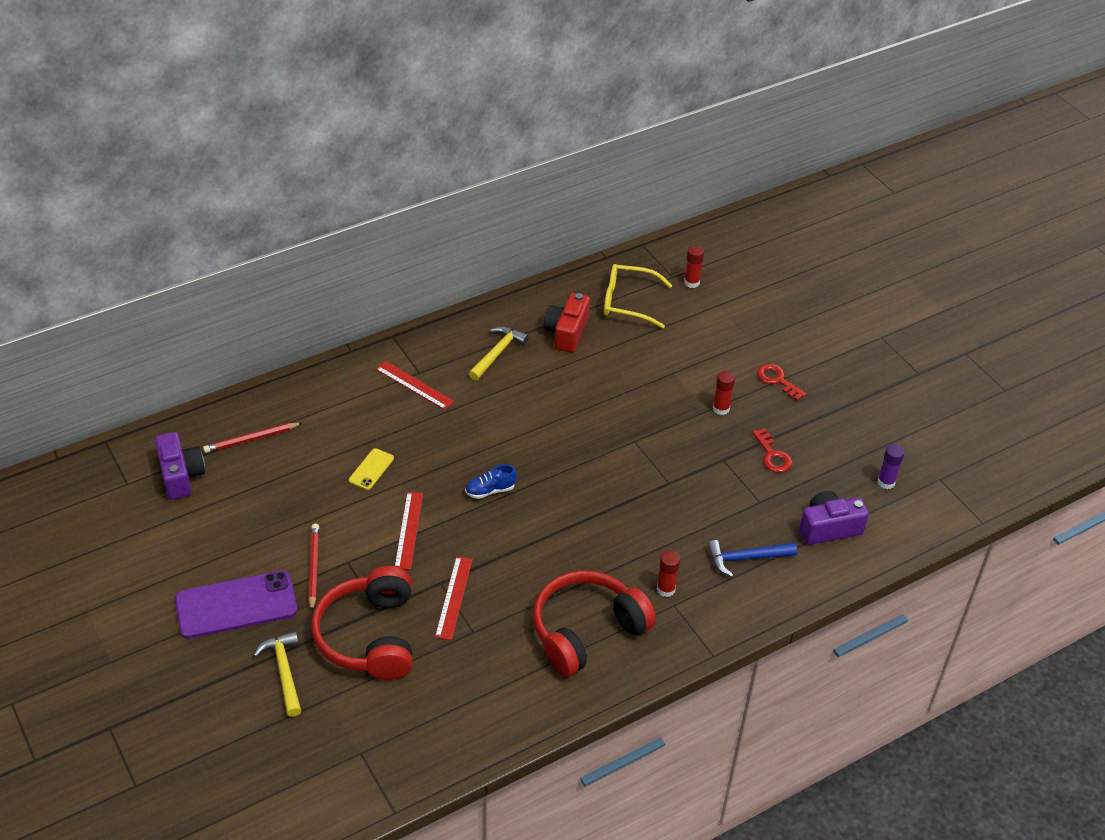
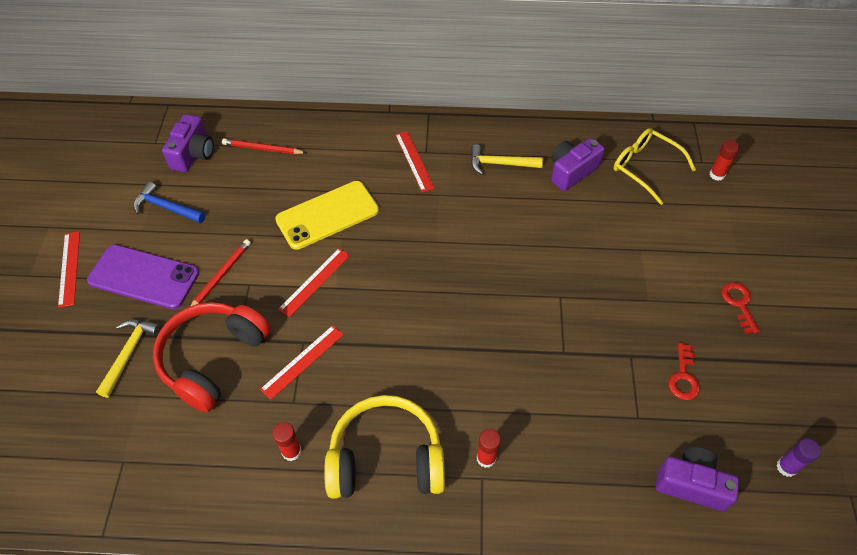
camera: 35 degrees right, 10 degrees up
(149, 635) = (69, 268): none -> red ruler
(371, 469) = (327, 215): yellow phone -> yellow phone, size x2.11
(490, 490) = (404, 280): blue shoe -> none
(497, 353) = (500, 164): yellow hammer -> yellow hammer turned 150 degrees counterclockwise
(567, 333) = (571, 171): red camera -> purple camera
(587, 631) = (386, 459): red headphones -> yellow headphones
(721, 409) = (663, 305): red glue stick -> red glue stick (291, 451)
(746, 558) = (584, 470): blue hammer -> blue hammer (166, 207)

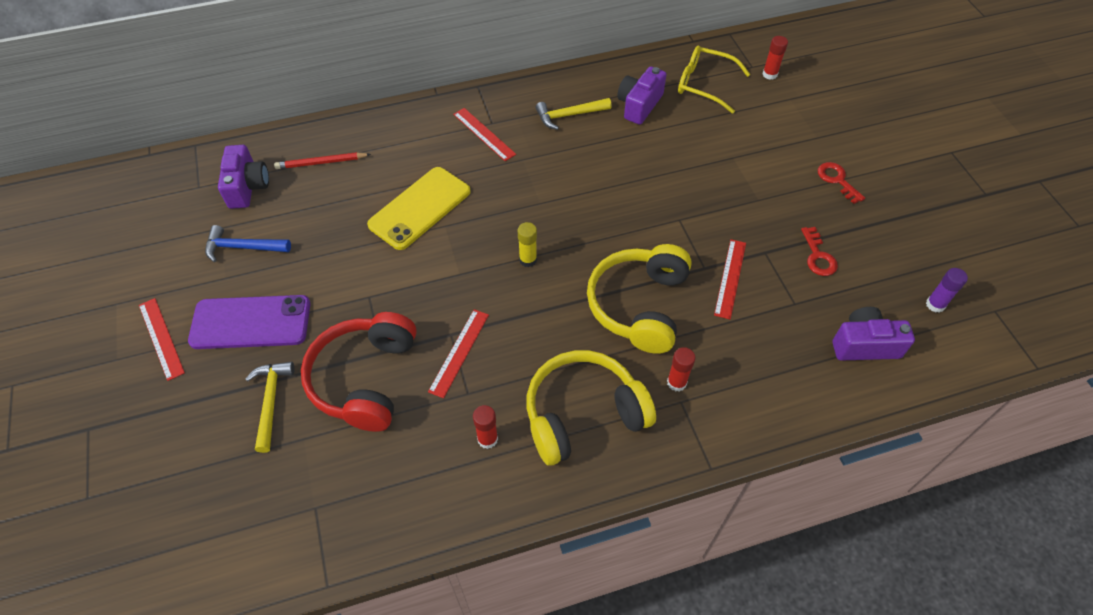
camera: 20 degrees left, 0 degrees up
(221, 276) = (335, 297): red pencil -> none
(315, 281) = (436, 274): red ruler -> red ruler (730, 278)
(401, 293) = (528, 260): none -> yellow glue stick
(484, 370) = (639, 306): none -> yellow headphones

